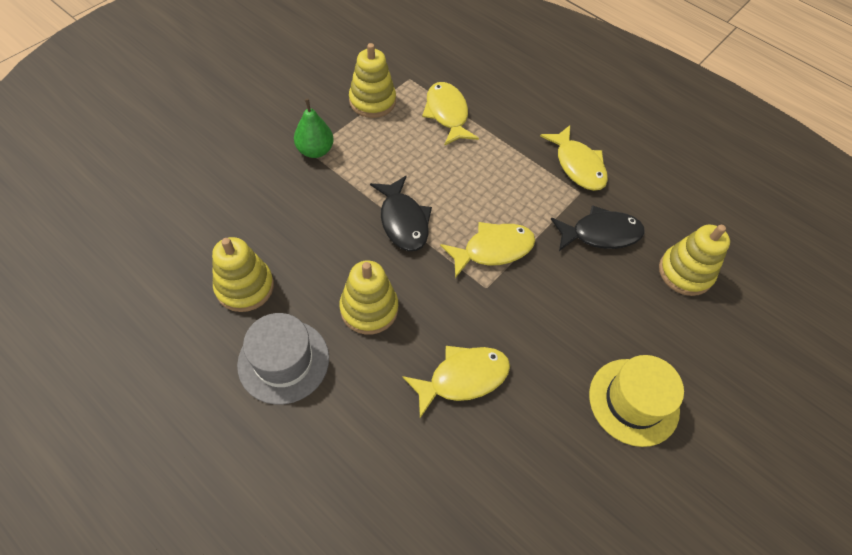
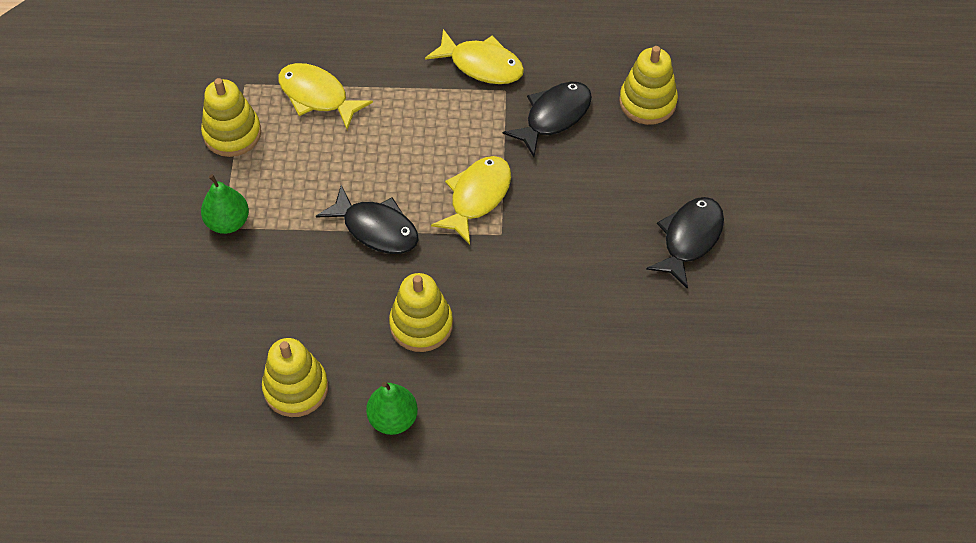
camera: 35 degrees left, 0 degrees up
(283, 361) = (393, 419): grey hat -> green pear
(463, 378) = (548, 320): yellow fish -> none
(633, 401) = (689, 239): yellow hat -> black fish

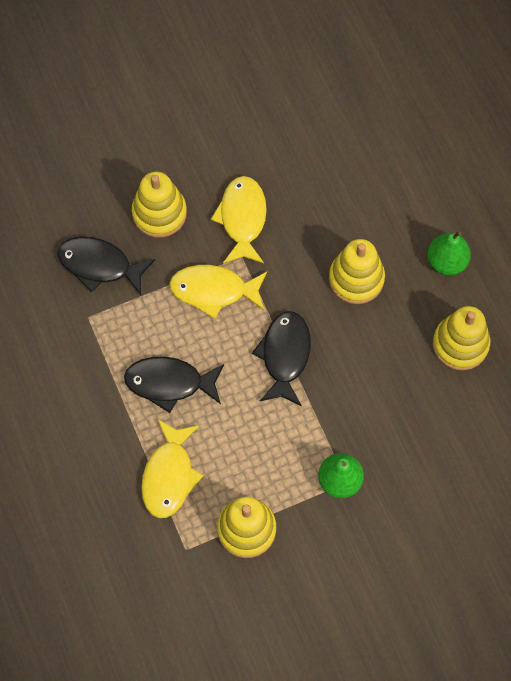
camera: 115 degrees left, 10 degrees up
(481, 65) = (67, 349): yellow fish -> yellow fish (242, 219)
(647, 102) = (49, 198): yellow stacking toy -> yellow stacking toy (159, 213)
(689, 239) = (177, 118): black fish -> black fish (169, 383)

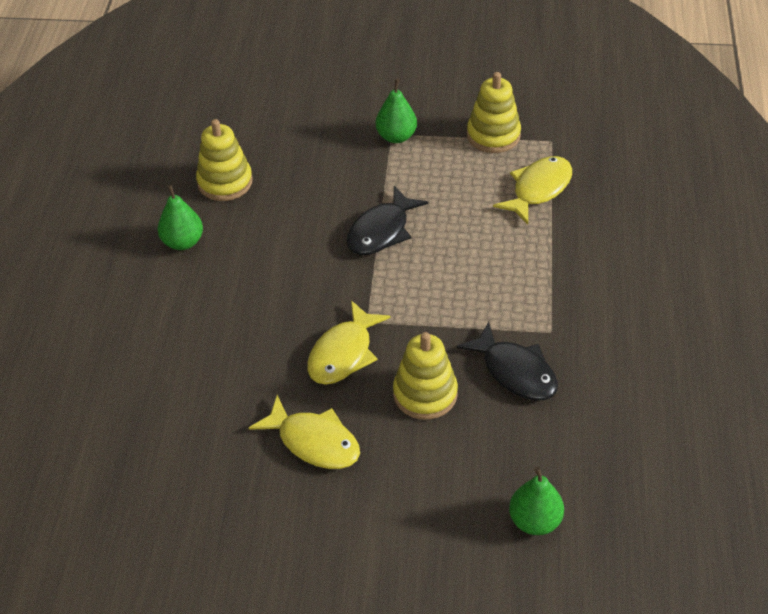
camera: 150 degrees left, 20 degrees down
(31, 151) = (535, 521): none -> green pear
(169, 383) = (500, 251): black fish -> none
(213, 290) = (413, 305): yellow fish -> yellow fish (314, 442)
(356, 279) = (273, 261): yellow stacking toy -> none

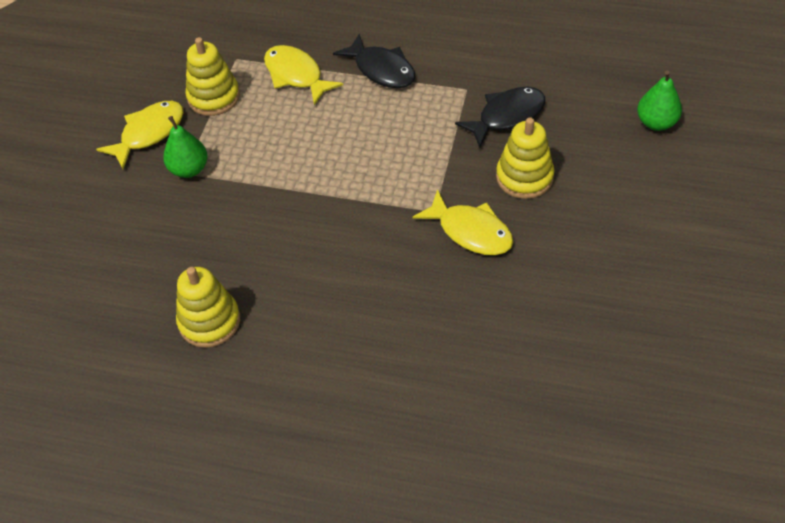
camera: 80 degrees left, 5 degrees up
(183, 242) = (292, 363): green pear -> none
(314, 442) = (571, 260): yellow fish -> yellow fish (149, 133)
(381, 231) = (320, 191): black fish -> black fish (381, 69)

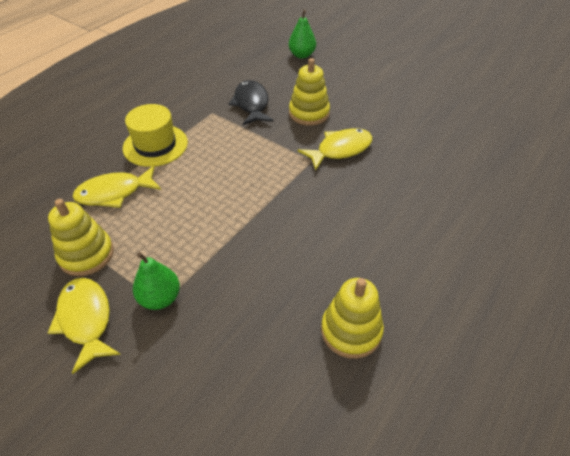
camera: 70 degrees left, 5 degrees down
(381, 69) = (155, 145): black fish -> yellow hat

